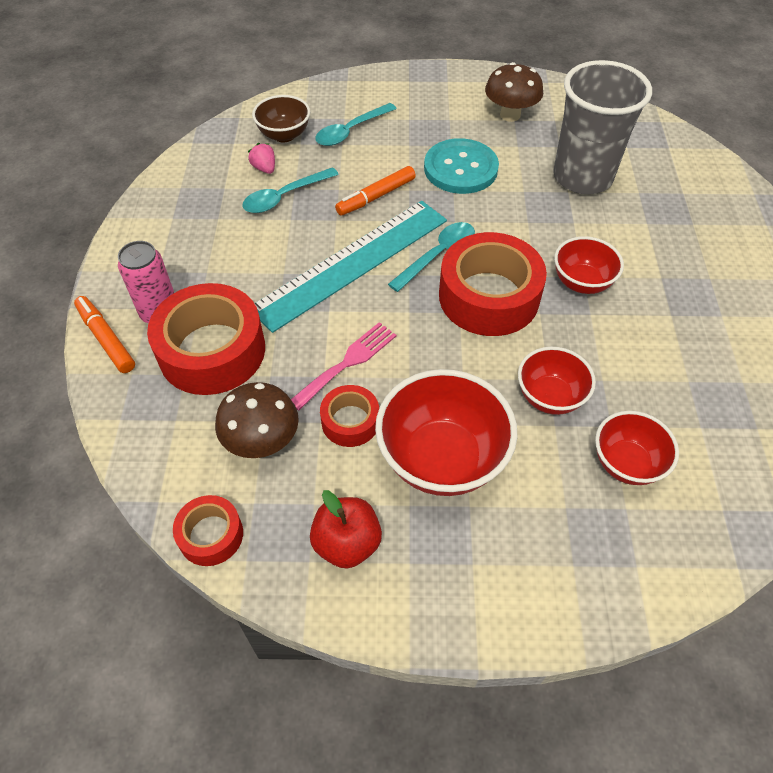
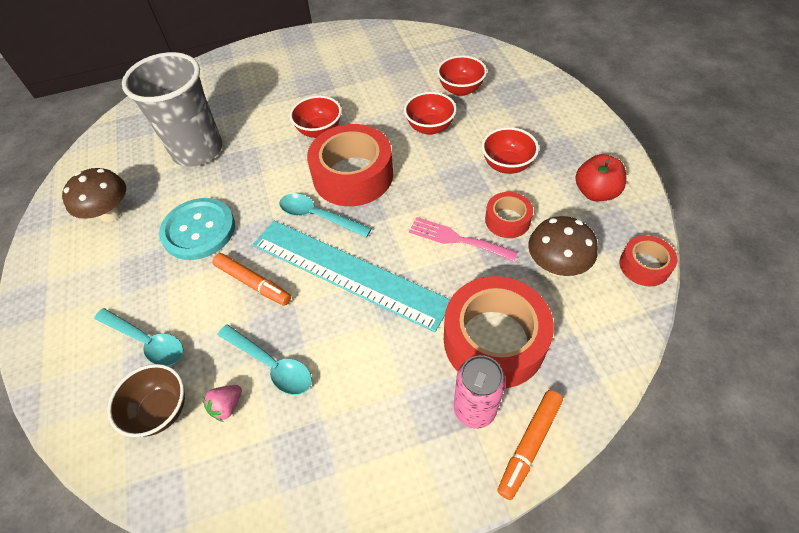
camera: 105 degrees left, 0 degrees up
(442, 458) = (507, 165): red bowl -> red bowl, size x0.59

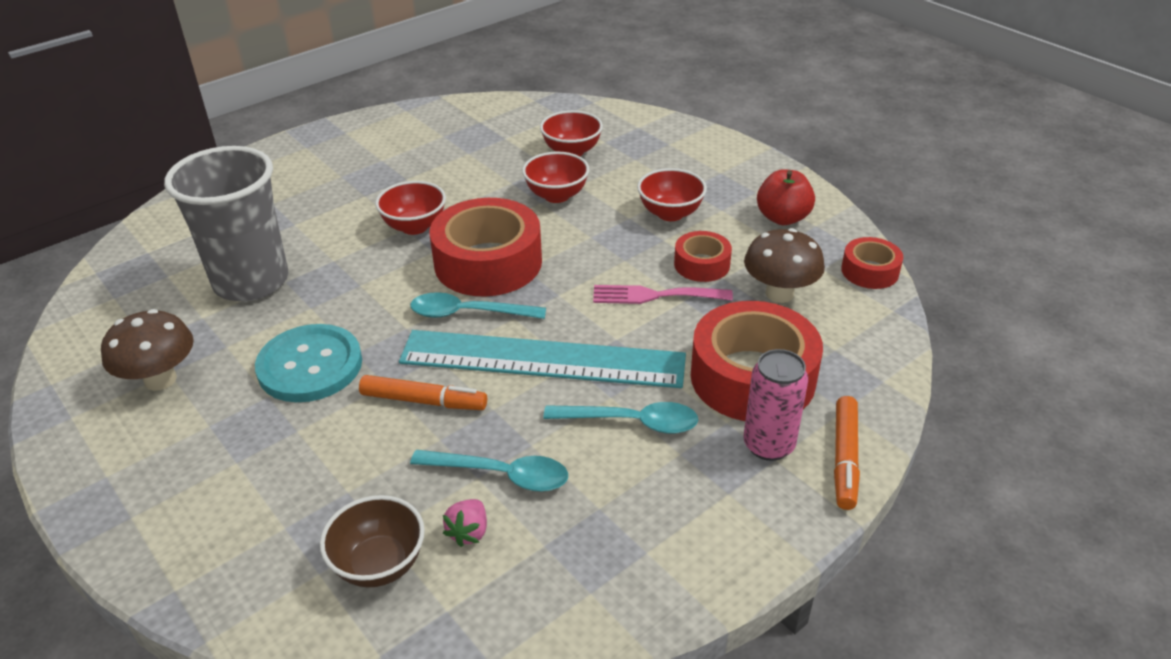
camera: 25 degrees left, 15 degrees down
(147, 342) = (312, 500): turquoise spoon -> turquoise spoon (632, 422)

